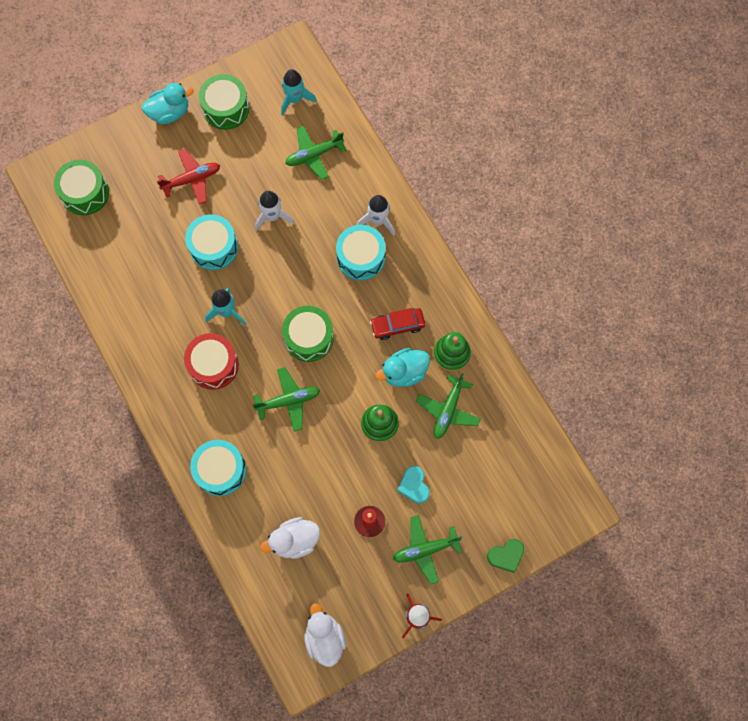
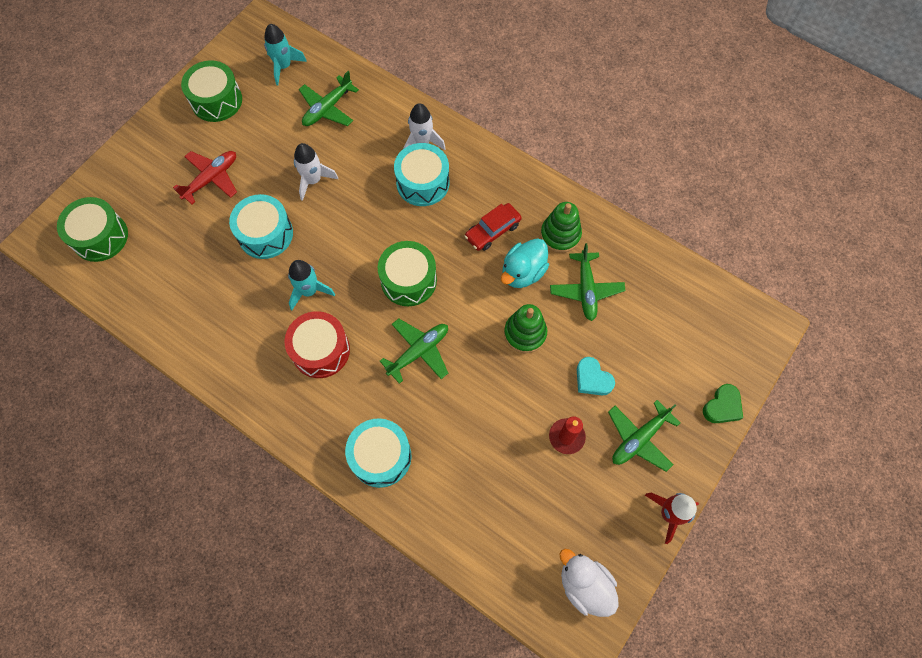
camera: 25 degrees left, 5 degrees down
(170, 113) = (159, 126): turquoise duck -> none
(294, 540) = (498, 494): white duck -> none

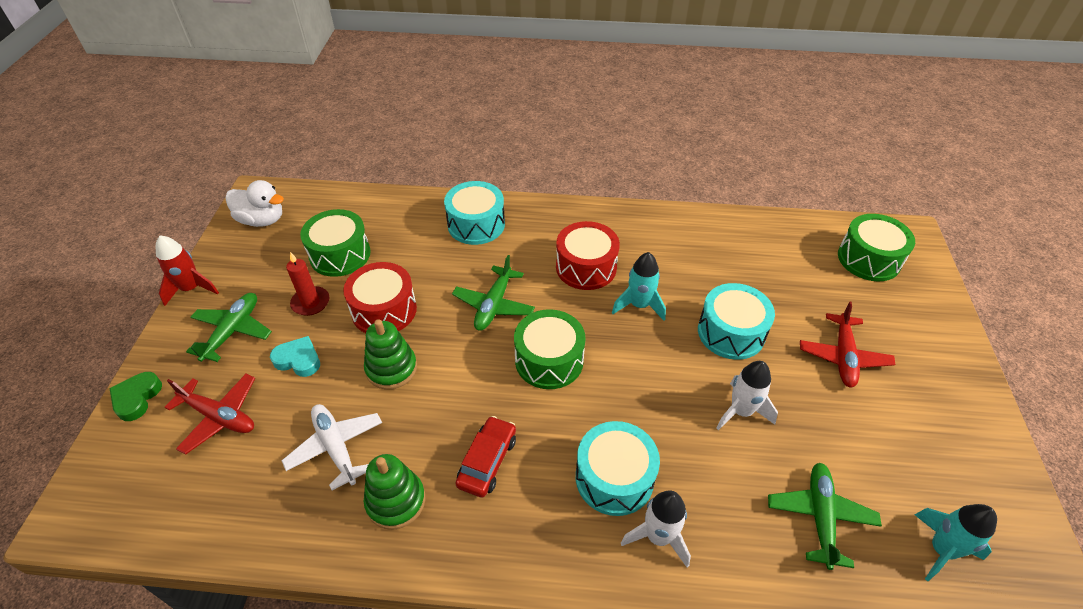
camera: 150 degrees right, 20 degrees down
(216, 100) = (952, 448): green drum -> green drum (340, 254)
(508, 394) = (384, 310): none -> red drum
(523, 272) = (424, 430): turquoise duck -> none
(586, 290) = (336, 447): green plane -> white plane
(662, 356) = (219, 416): none -> red plane

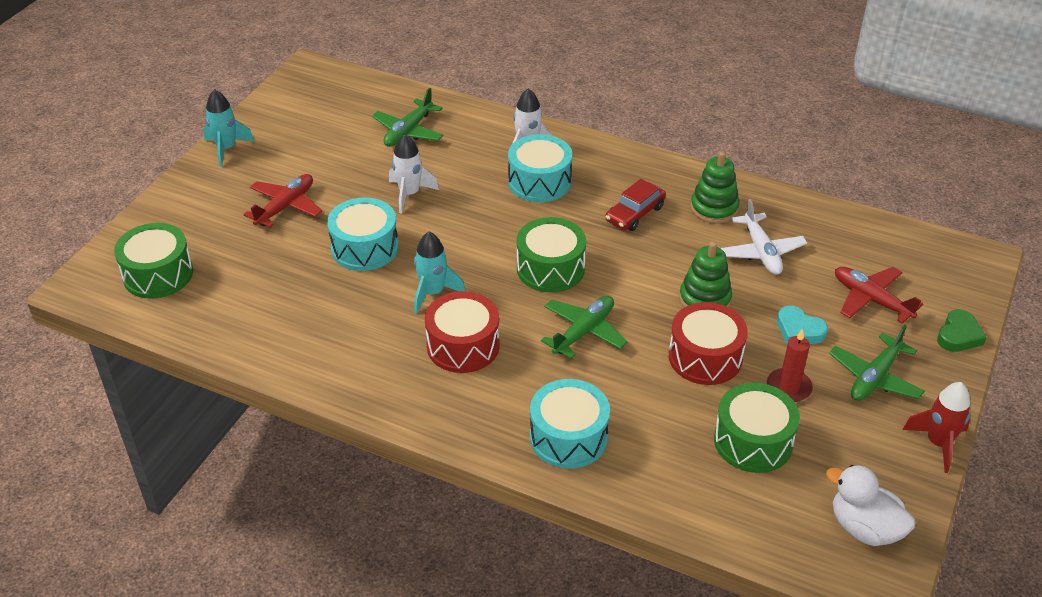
camera: 160 degrees left, 5 degrees down
(941, 550) = (347, 102): turquoise rocket -> turquoise rocket (226, 149)

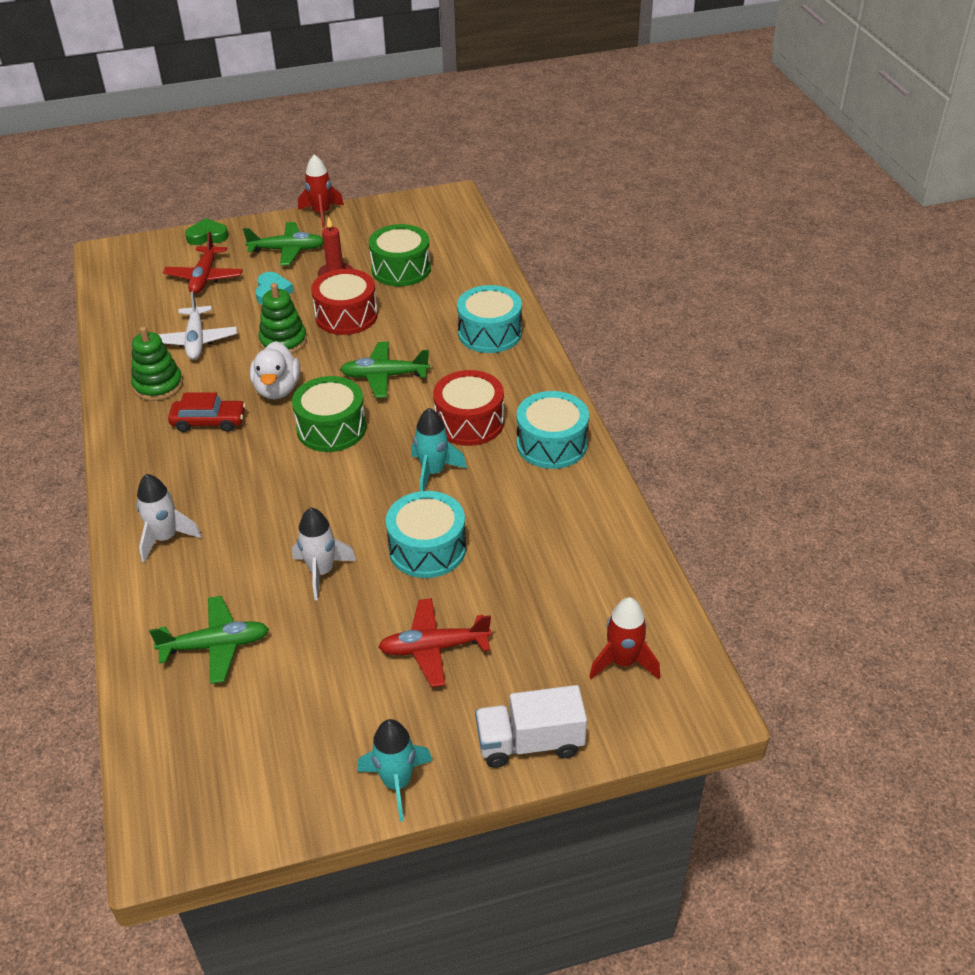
camera: 130 degrees left, 0 degrees up
(158, 274) = (623, 662): green drum -> red rocket
(173, 205) = (530, 743): none -> white truck
(539, 182) = (216, 499): turquoise drum -> turquoise drum (552, 444)
(761, 252) = (196, 340): white plane -> white plane turned 135 degrees clockwise
(864, 528) = (420, 213): white duck -> white duck (277, 389)

